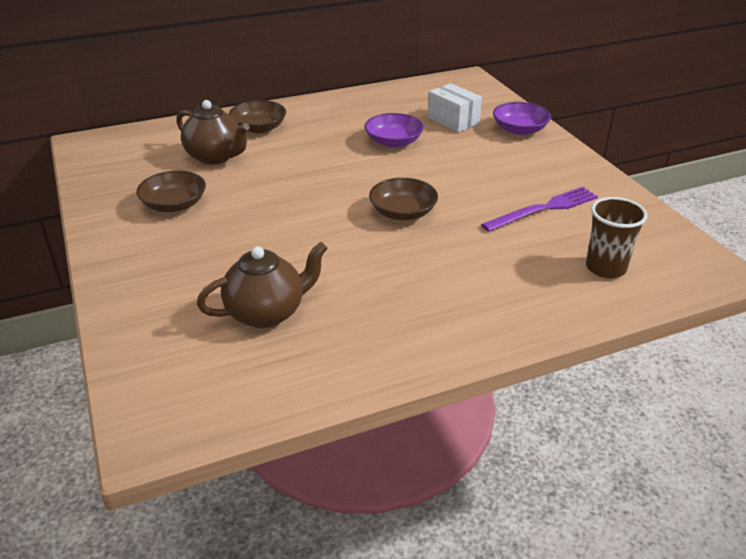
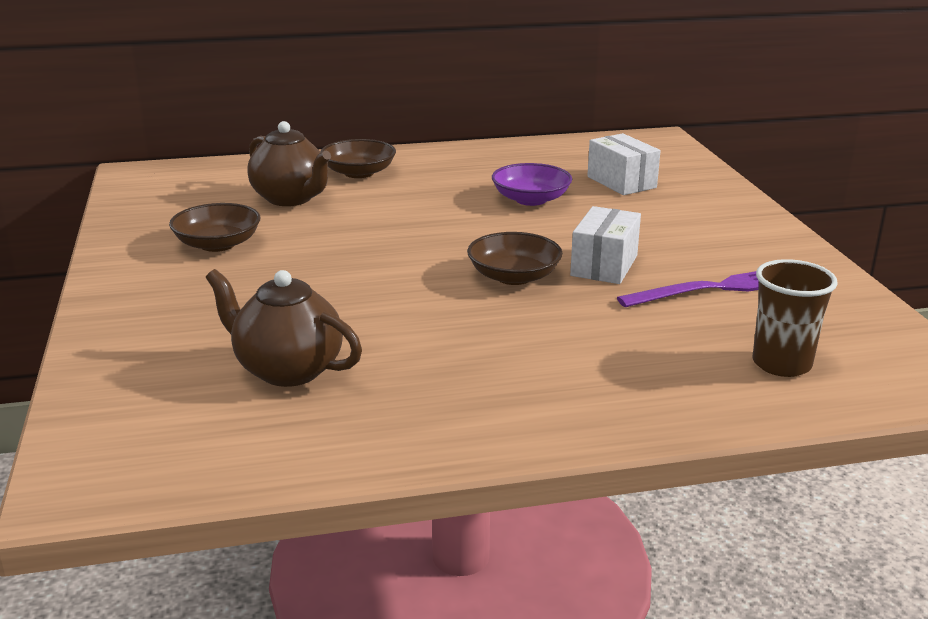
camera: 10 degrees right, 10 degrees down
(267, 313) = (287, 370): brown teapot -> brown teapot turned 135 degrees counterclockwise
(463, 196) = (604, 265): none -> white box
(519, 130) = (711, 198): purple bowl -> none

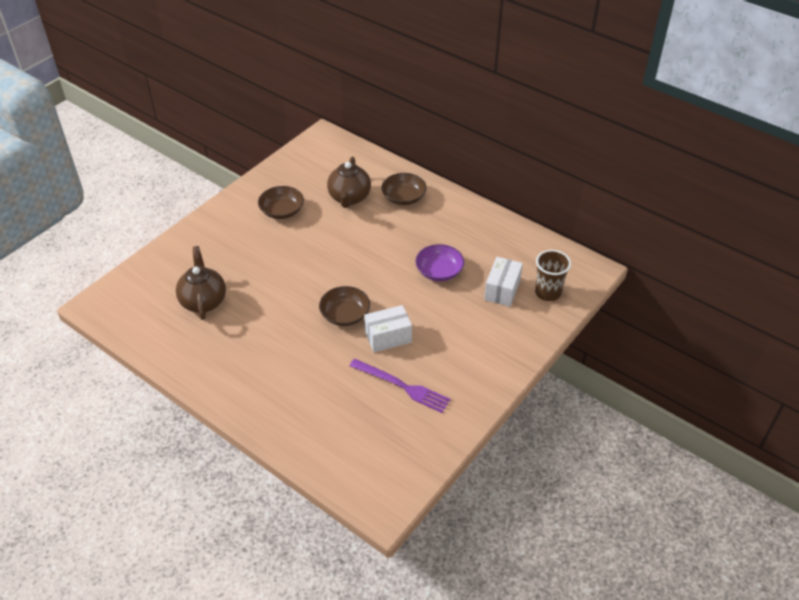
camera: 50 degrees right, 20 degrees up
(781, 364) = (346, 441): brown cup -> brown cup (548, 293)

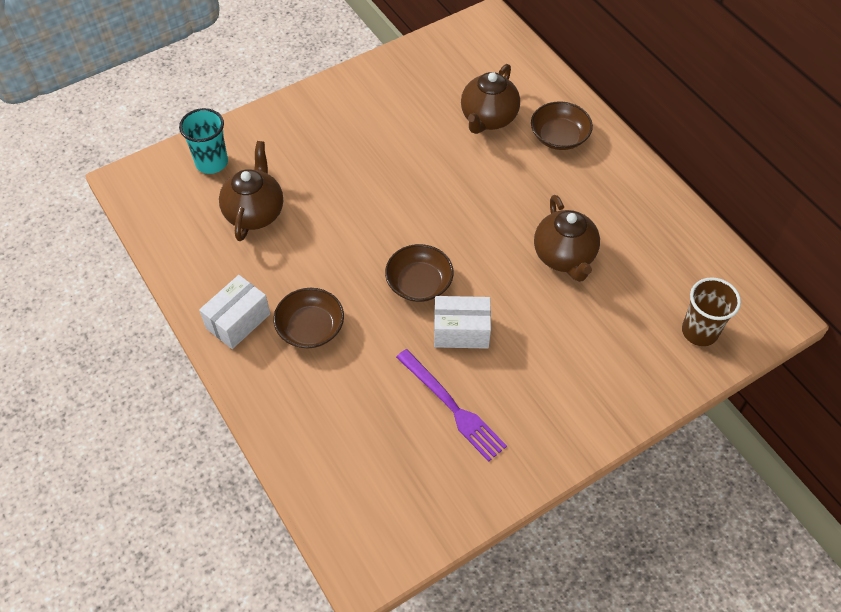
camera: 20 degrees right, 10 degrees up
(155, 276) = (211, 162): none -> turquoise cup
(282, 211) = (396, 114): brown bowl -> brown bowl (310, 327)
(439, 271) = (564, 257): purple bowl -> brown teapot
(502, 290) = (638, 309): white box -> white box (238, 321)

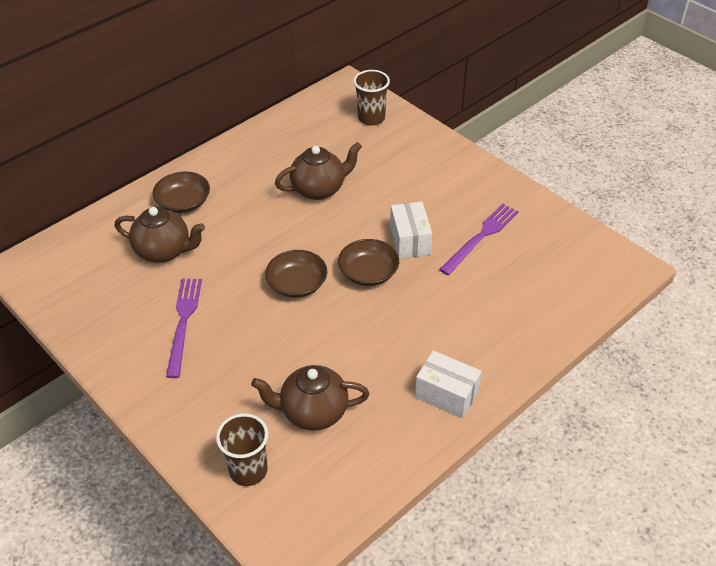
camera: 100 degrees left, 10 degrees down
(211, 162) = (248, 470): turquoise cup -> brown cup
(310, 327) = (437, 338): brown bowl -> brown bowl (297, 284)
(389, 129) = (183, 322): none -> purple fork

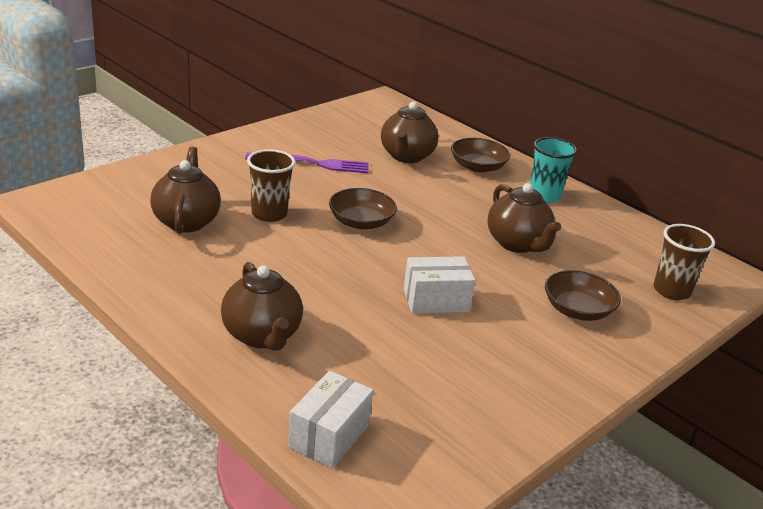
camera: 85 degrees right, 15 degrees down
(237, 165) = (544, 196): none -> turquoise cup
(248, 470) = (131, 187): brown cup -> brown cup (269, 214)
(368, 273) = (378, 266): brown bowl -> brown bowl (577, 310)
(446, 394) = (185, 303): white box -> white box (329, 436)
(479, 340) = (262, 336): none -> brown teapot
(481, 237) = (448, 360): purple fork -> none

